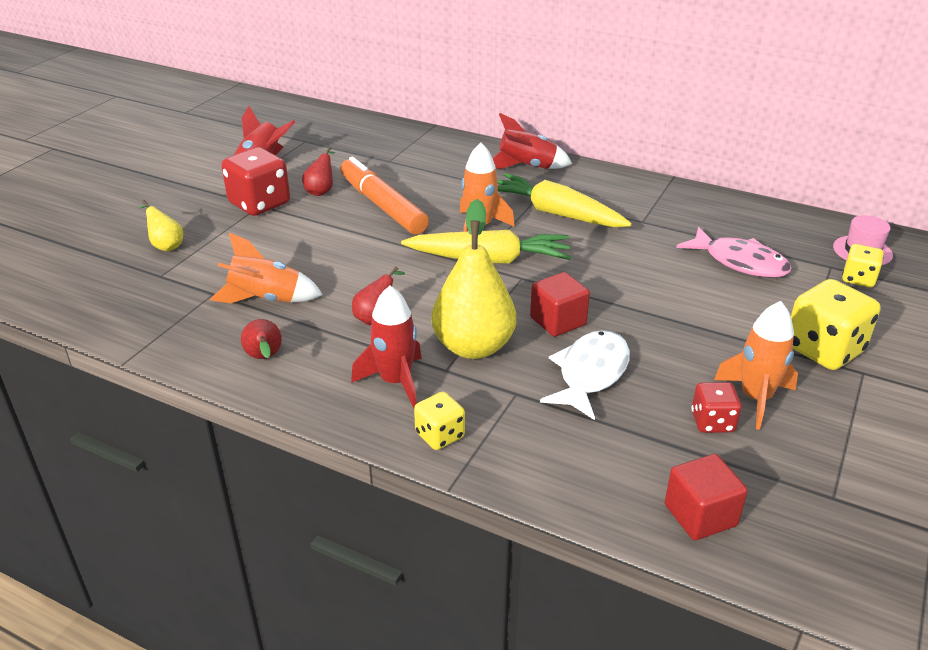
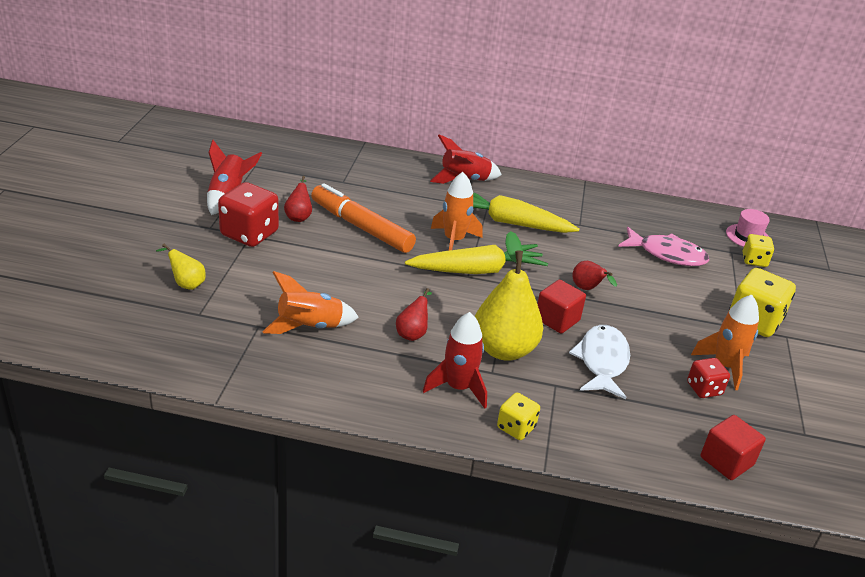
camera: 20 degrees left, 0 degrees up
(264, 358) = (339, 380): red pear -> red pear (587, 289)

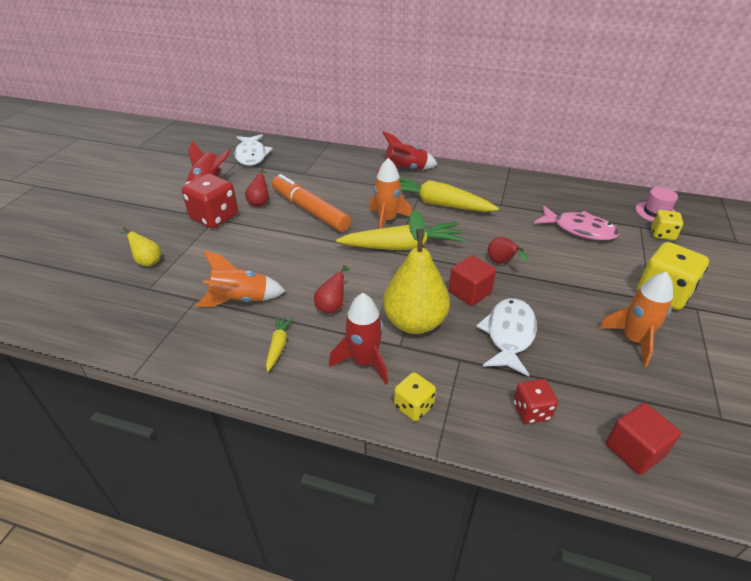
camera: 10 degrees right, 5 degrees up
(271, 157) = (251, 155): none -> white fish
(364, 373) = (278, 346): none -> yellow carrot
(704, 389) = (611, 365): red dice -> red dice (531, 411)

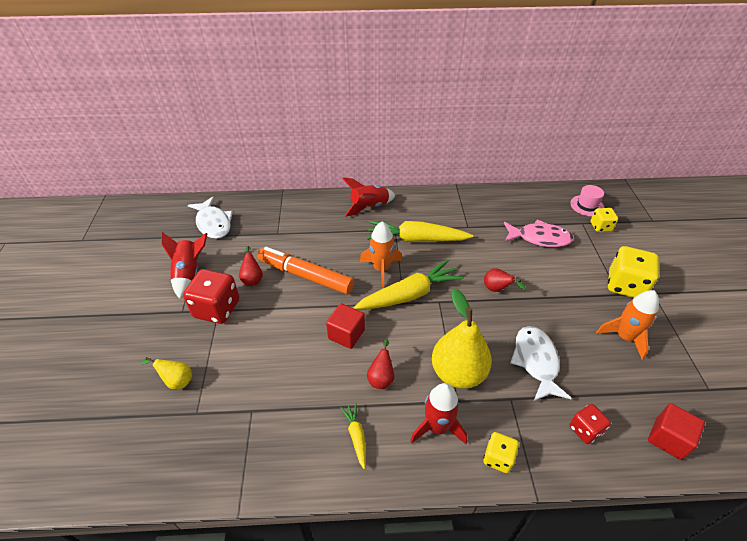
camera: 20 degrees left, 5 degrees up
(241, 300) = (295, 397): orange rocket -> none
(470, 292) = (486, 328): red cube -> red cube (346, 334)

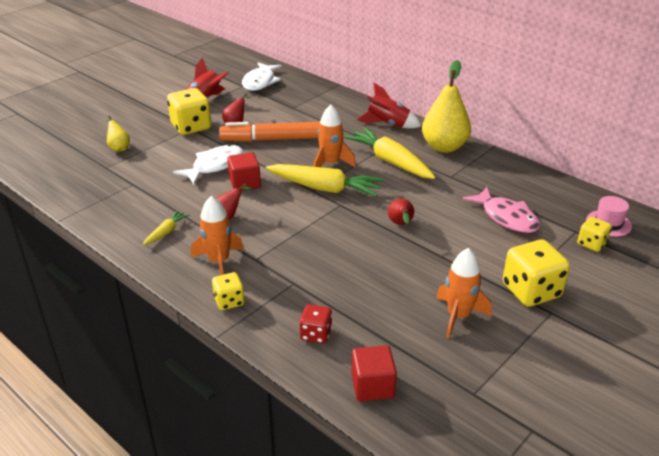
camera: 45 degrees right, 10 degrees down
(217, 309) = (191, 127): red dice -> yellow dice
(305, 276) = (272, 139): orange marker -> orange marker turned 75 degrees counterclockwise
(437, 427) = (219, 261): red rocket -> orange rocket
(458, 373) = (281, 247): yellow pear -> yellow pear (444, 147)
(536, 362) = (351, 279): white fish -> white fish (215, 166)

